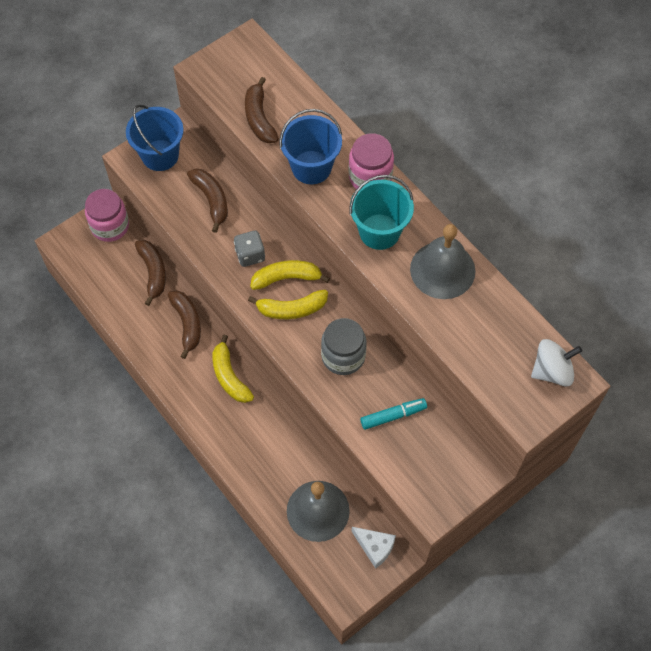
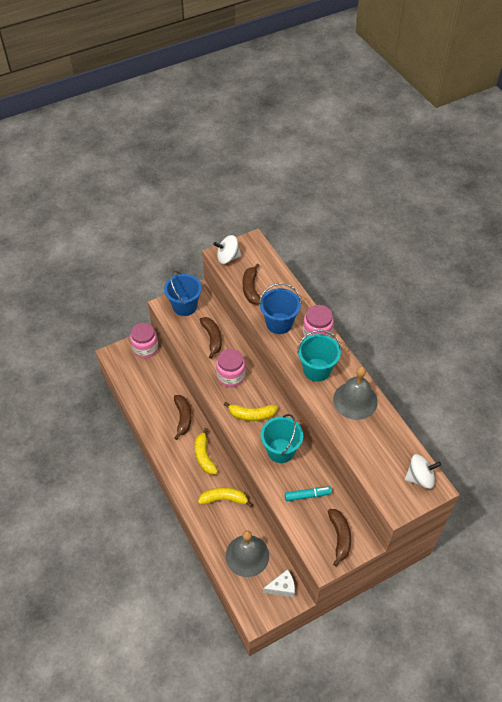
camera: 10 degrees right, 10 degrees down
(153, 272) = (167, 382): brown banana -> brown banana (340, 537)
(215, 73) = (228, 257): none -> white spinning top
(250, 255) = (231, 376): grey dice -> pink jar
(287, 278) = (252, 394): yellow banana -> yellow banana (224, 499)
(343, 356) = (280, 450): grey jar -> turquoise bucket
(375, 547) = (282, 587): white cheese -> white cheese turned 60 degrees counterclockwise

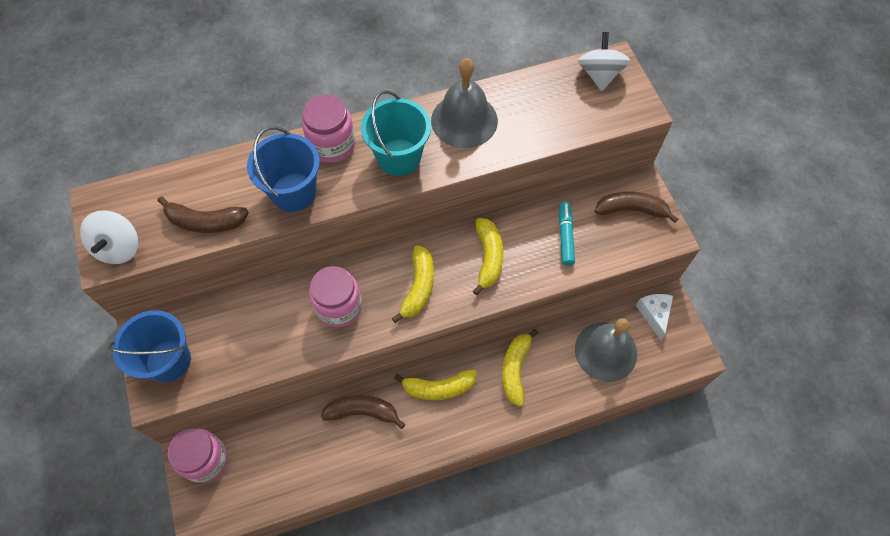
camera: 80 degrees left, 10 degrees up
(212, 338) = (254, 324): brown banana -> none
(280, 450) = (488, 258): turquoise bucket -> yellow banana

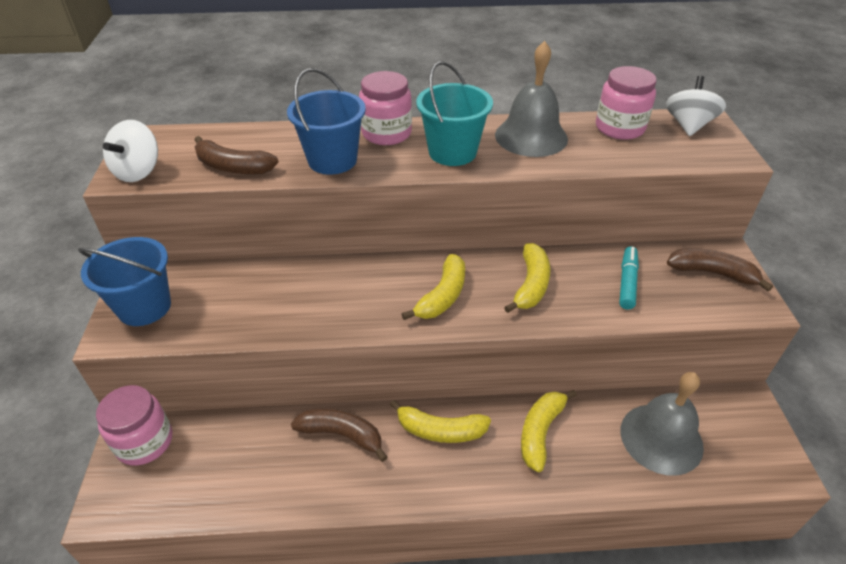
camera: 15 degrees right, 20 degrees down
(339, 306) = (347, 296): pink jar -> pink jar (619, 128)
(654, 314) = (730, 411): white cheese -> none

